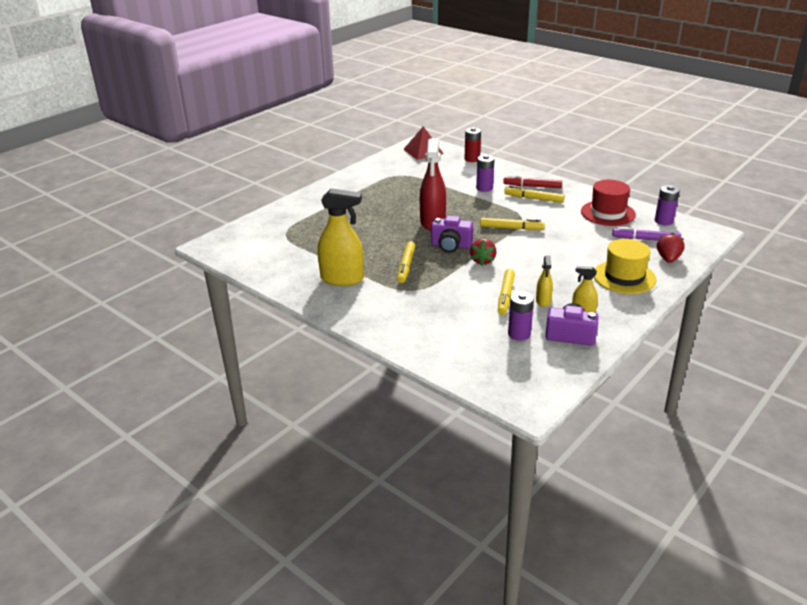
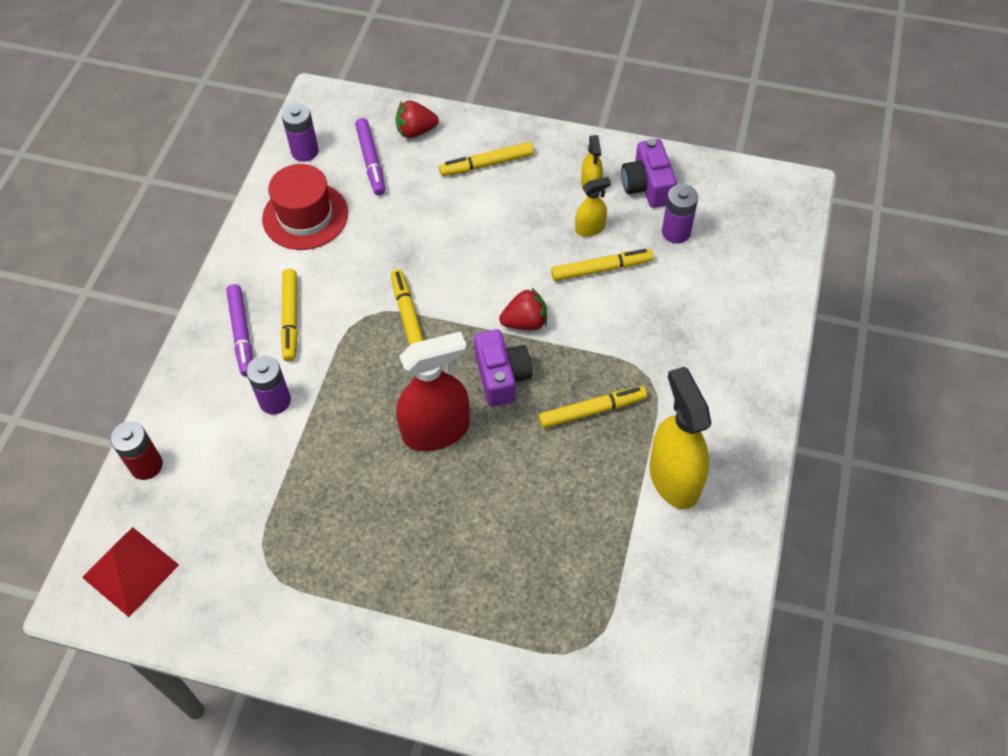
camera: 115 degrees left, 25 degrees up
(532, 186) = (241, 334): red marker -> purple marker
(624, 277) = (486, 164): yellow hat -> yellow marker

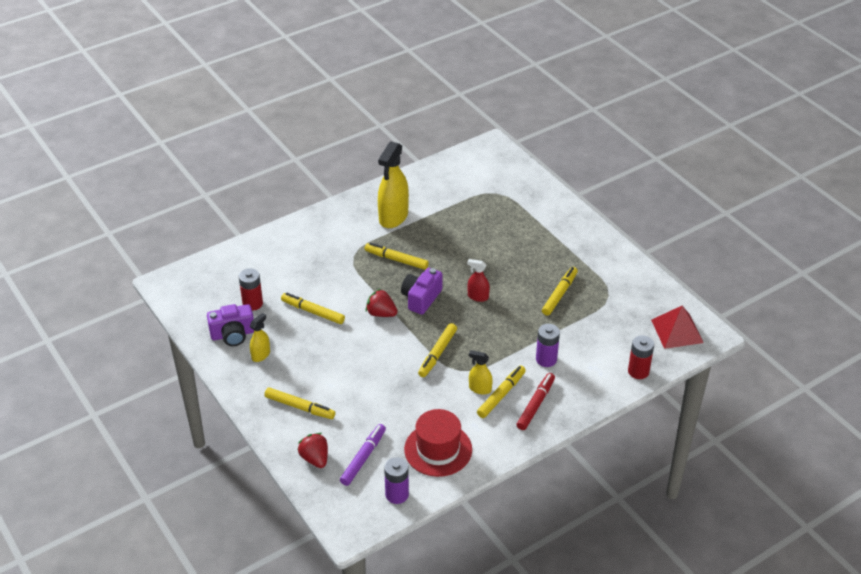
camera: 140 degrees left, 15 degrees down
(241, 334) = (536, 404): purple marker -> red marker
(334, 515) = (559, 294): none -> yellow marker
(416, 131) = (315, 458): red strawberry -> red strawberry turned 150 degrees counterclockwise
(436, 431) = (478, 297): red spray bottle -> red spray bottle, size x0.50
(590, 228) = (291, 334): yellow spray bottle -> yellow spray bottle (480, 389)
(647, 186) = (233, 334): purple camera -> purple camera turned 45 degrees clockwise
(676, 232) = (252, 303): purple battery -> red battery

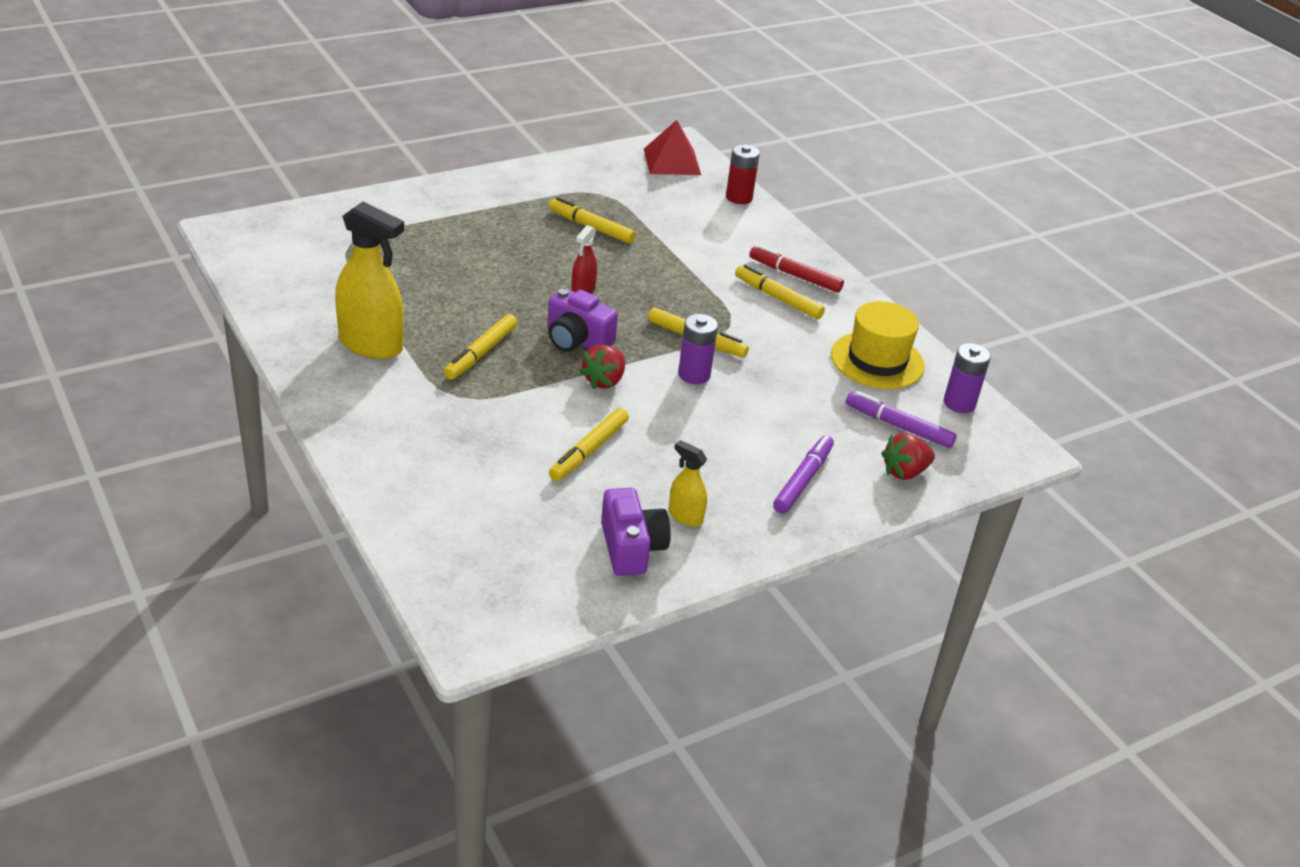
camera: 90 degrees left, 5 degrees down
(252, 303) = (555, 520): red battery -> none
(300, 407) = (803, 480): yellow marker -> purple marker
(438, 449) = (877, 360): red hat -> yellow hat
(480, 389) = (766, 313): yellow spray bottle -> none
(546, 359) = (714, 256): purple battery -> purple battery (694, 375)

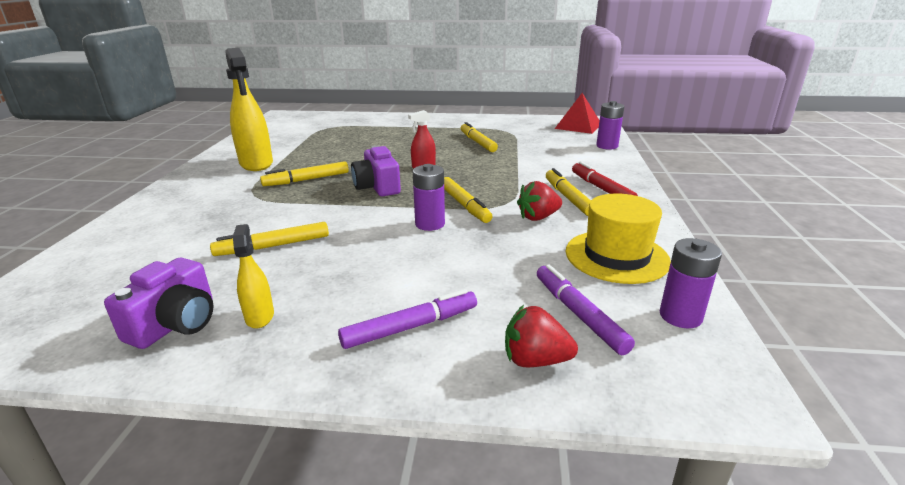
camera: 40 degrees right, 10 degrees down
(604, 381) = (357, 211): red strawberry -> red strawberry (538, 217)
(739, 197) = (607, 146): red battery -> purple battery

